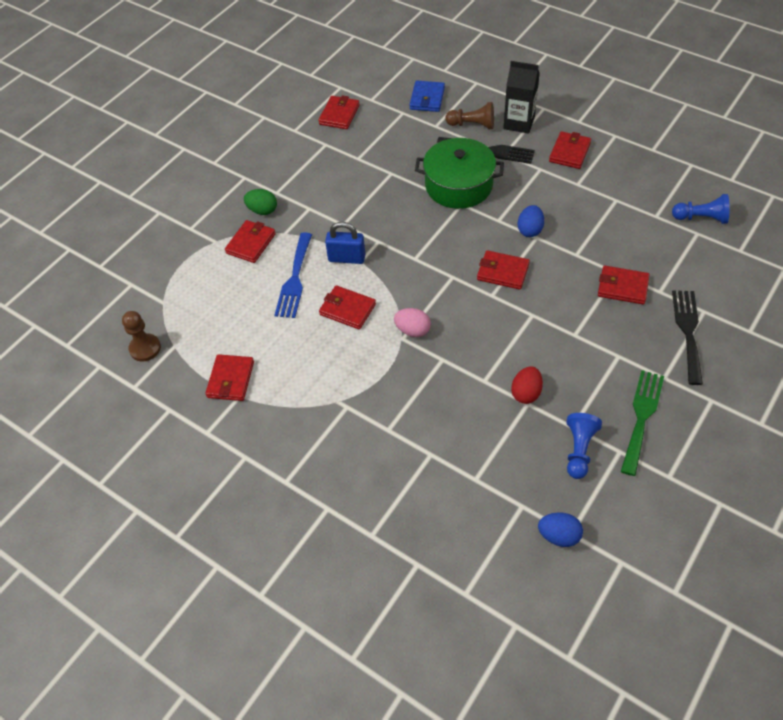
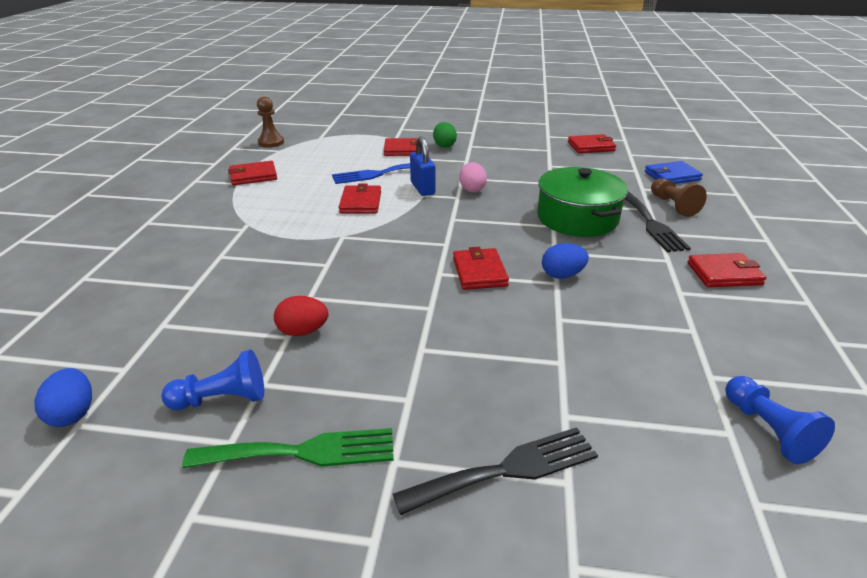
camera: 60 degrees right, 20 degrees down
(413, 330) = (355, 239): pink egg -> pink egg (472, 189)
(519, 123) = (718, 230): black carton -> none
(622, 287) = (538, 373): red wallet -> none

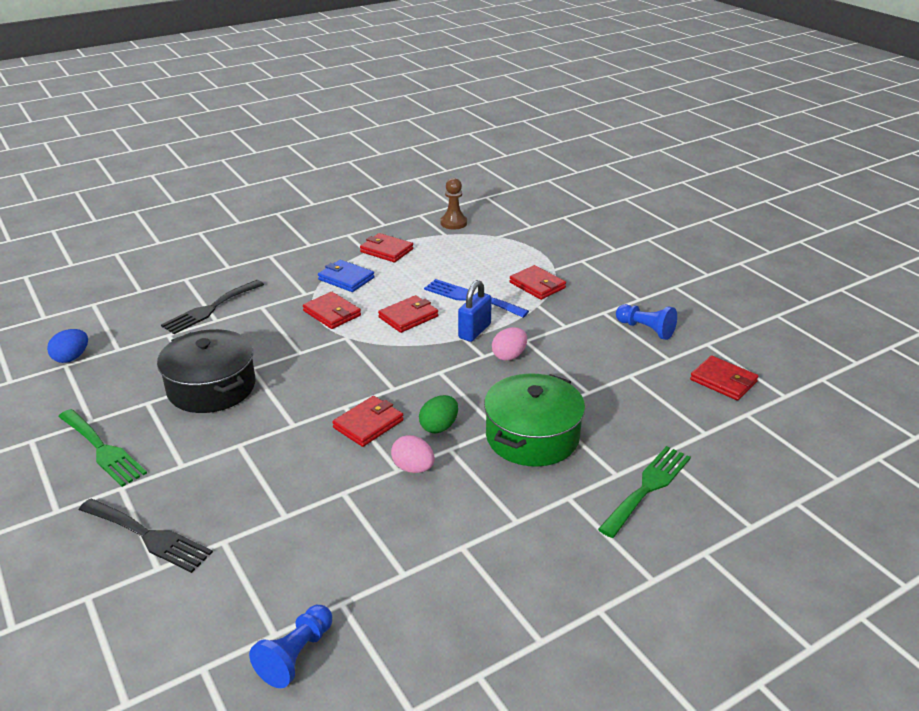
camera: 50 degrees right, 0 degrees up
(222, 399) = (122, 396): blue pawn -> blue pawn (646, 329)
(303, 331) = (211, 387): red egg -> black pot
(444, 145) = (580, 299): green egg -> green egg (439, 427)
(562, 275) = (413, 468): blue egg -> pink egg
(651, 223) = (583, 485): black fork -> black fork (210, 309)
(672, 176) = (728, 463): blue wallet -> blue wallet (346, 279)
(673, 205) = (647, 487): brown pawn -> green fork
(724, 274) = (532, 566): red wallet -> red wallet (332, 313)

